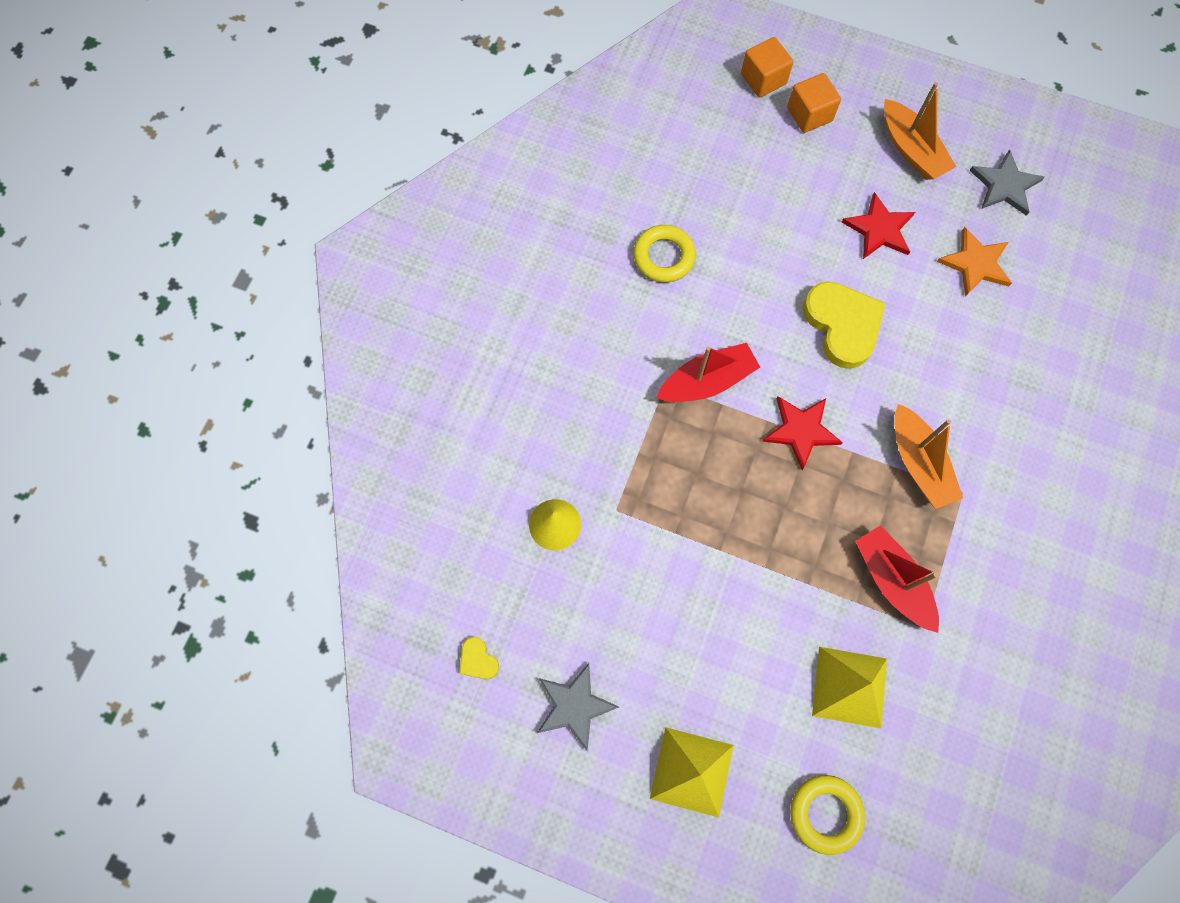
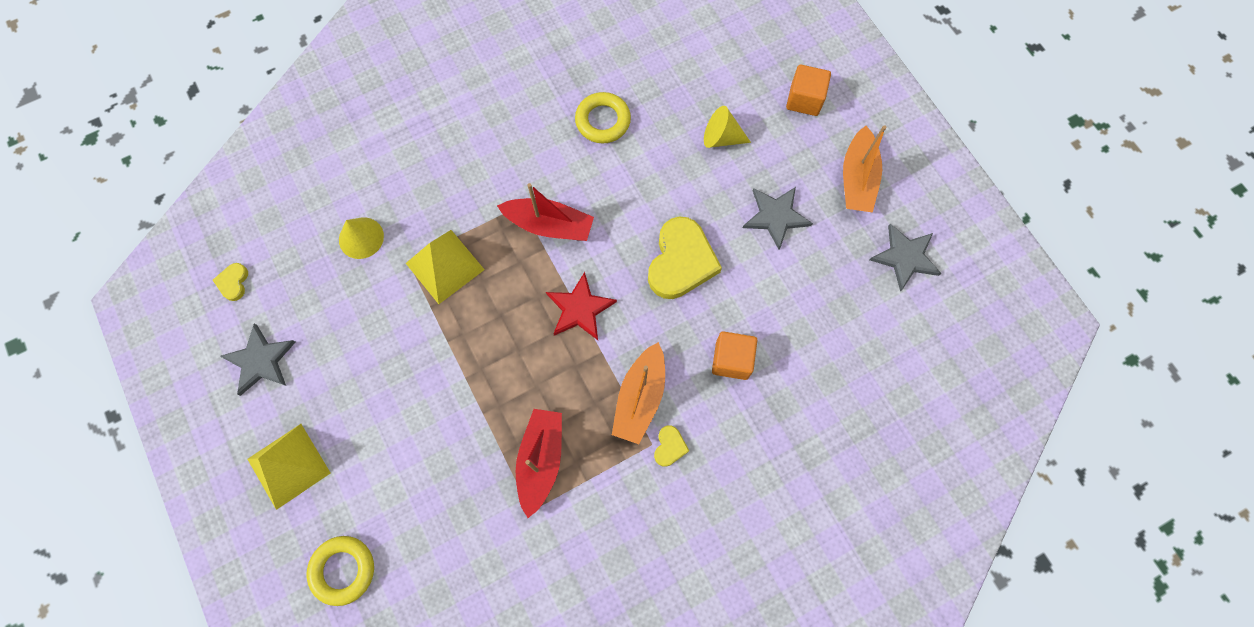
camera: 40 degrees right, 0 degrees up
(763, 79) = (794, 51): orange cube -> orange cube (731, 360)
(774, 196) = (721, 137): none -> yellow cone
(849, 686) = (441, 504): yellow pyramid -> yellow pyramid (445, 266)
(879, 229) = (776, 216): red star -> grey star
(975, 263) = (824, 295): orange star -> none
(978, 482) = (669, 447): none -> yellow heart

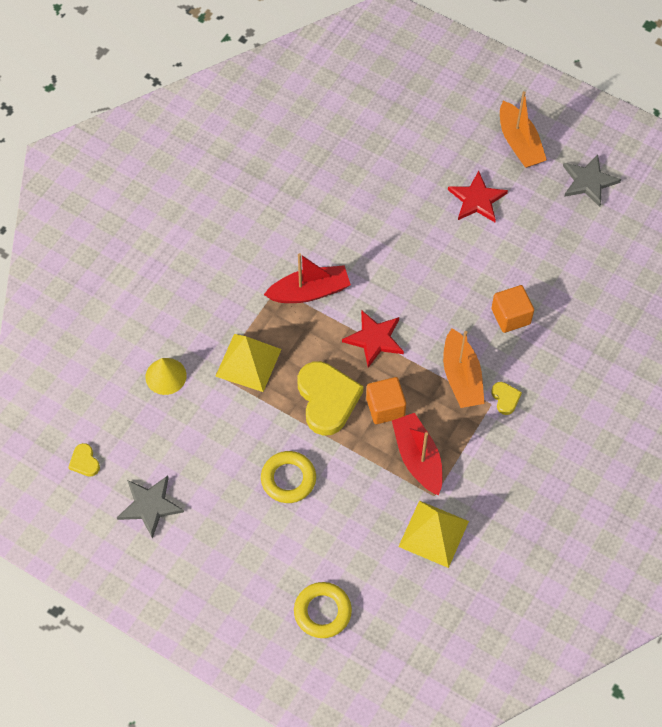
camera: 30 degrees left, 10 degrees down
(288, 465) = (228, 565): yellow pyramid -> yellow pyramid (433, 533)
(603, 121) = (298, 194): yellow ring -> yellow ring (288, 479)
(681, 261) = (428, 267): yellow heart -> yellow heart (327, 399)
(721, 137) = (398, 162): yellow cone -> none
(776, 216) = (477, 199): grey star -> red star
(804, 99) = (443, 104): orange cube -> orange cube (385, 407)

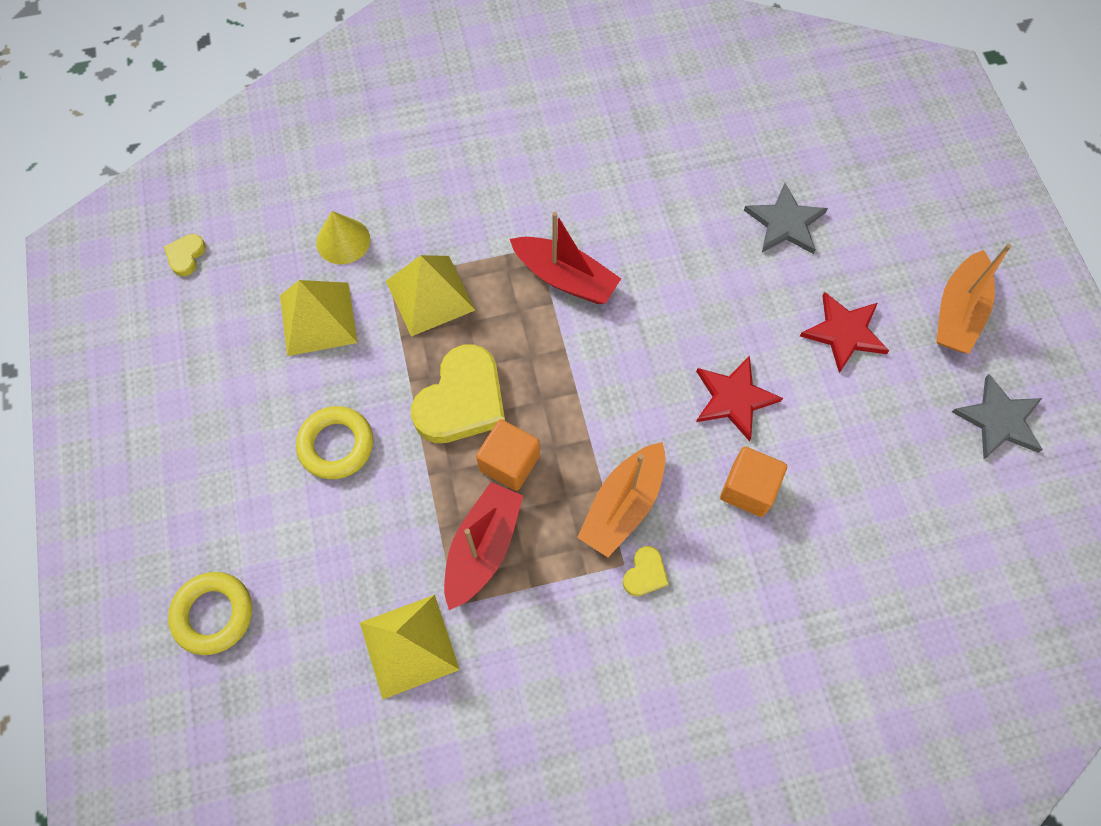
camera: 45 degrees right, 5 degrees up
(150, 506) = (190, 349): grey star -> grey star (785, 223)
(201, 427) = (318, 318): none -> yellow pyramid
(374, 339) = (576, 382): red star -> red star (734, 398)

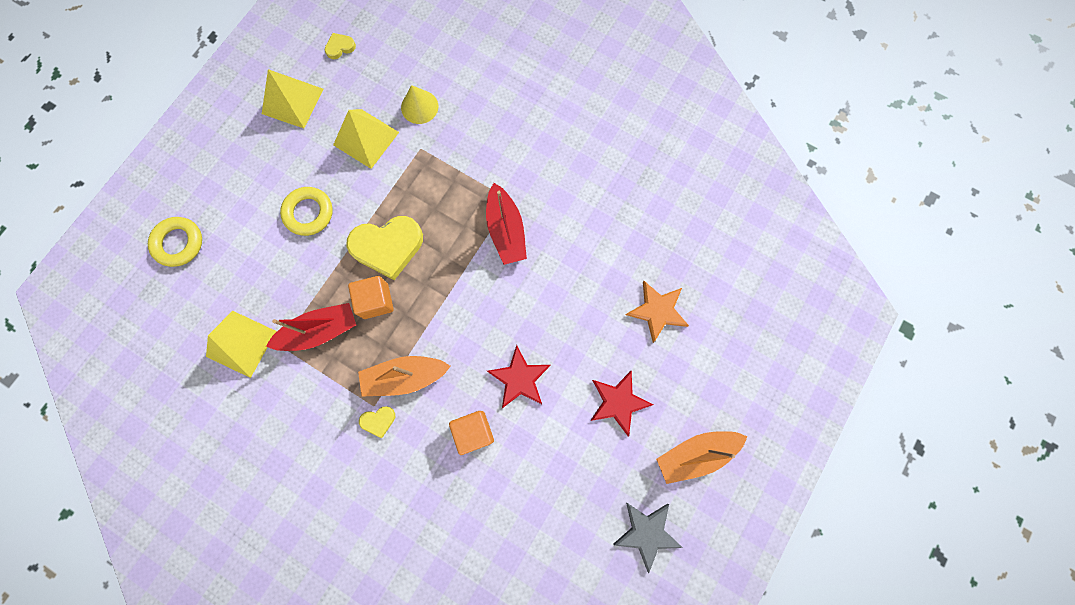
camera: 45 degrees right, 10 degrees up
(430, 295) = (430, 176): yellow pyramid -> yellow pyramid (292, 101)
(785, 223) = (657, 310): grey star -> orange star

